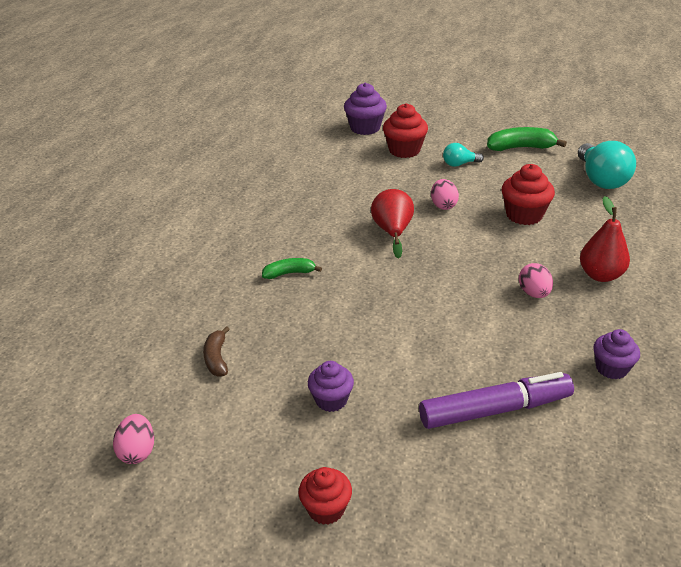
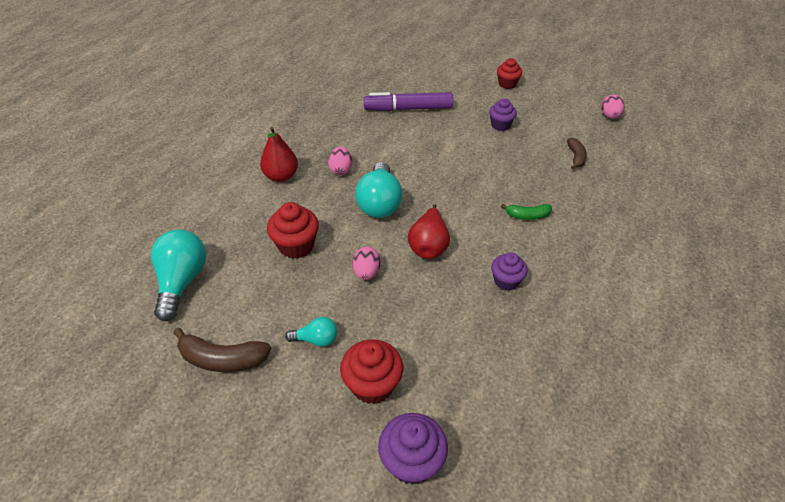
camera: 170 degrees left, 10 degrees up
(463, 263) = (379, 203): none -> turquoise light bulb
(520, 148) = (222, 359): green banana -> brown banana
(611, 368) = (328, 119): purple cupcake -> purple cupcake (506, 281)

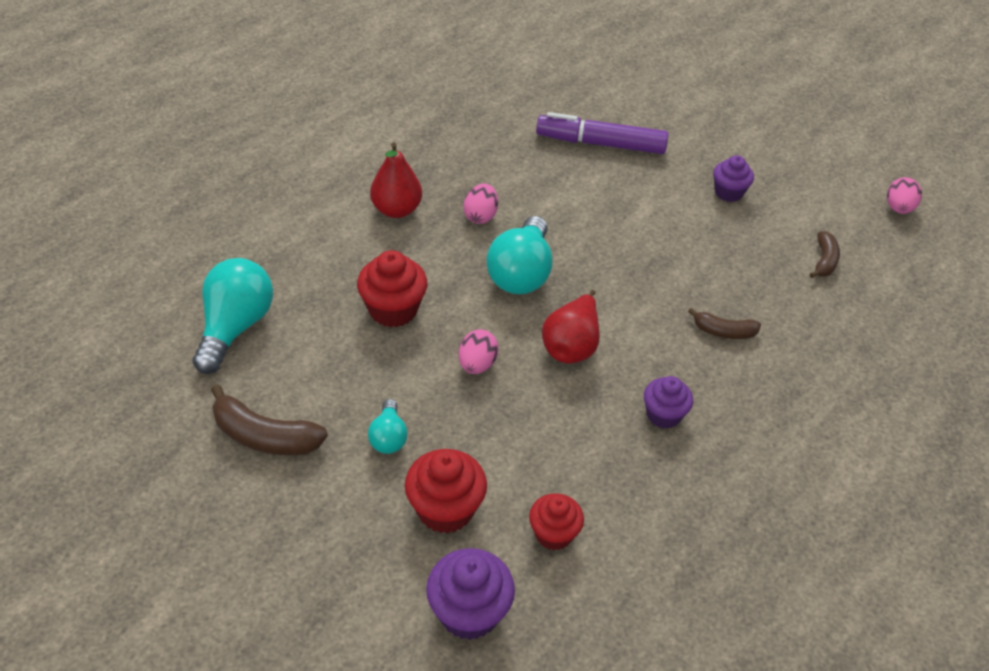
camera: 10 degrees right, 0 degrees up
(316, 339) = (388, 437): turquoise light bulb -> turquoise light bulb turned 75 degrees clockwise
(507, 84) = (759, 131): red cupcake -> red cupcake (553, 534)
(527, 216) = (724, 332): green banana -> brown banana

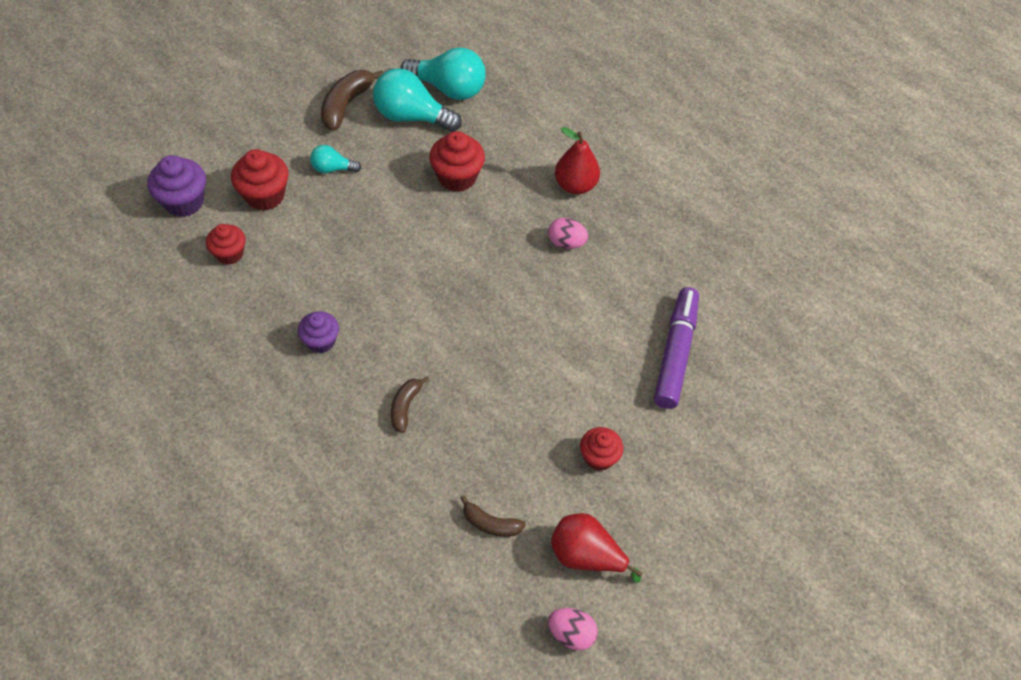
camera: 95 degrees right, 10 degrees up
(477, 364) = (393, 225): pink egg -> none
(521, 273) = (491, 264): turquoise light bulb -> turquoise light bulb (411, 117)
(571, 345) = (404, 289): red pear -> red pear (586, 556)
(728, 192) = (599, 457): purple cupcake -> red cupcake

